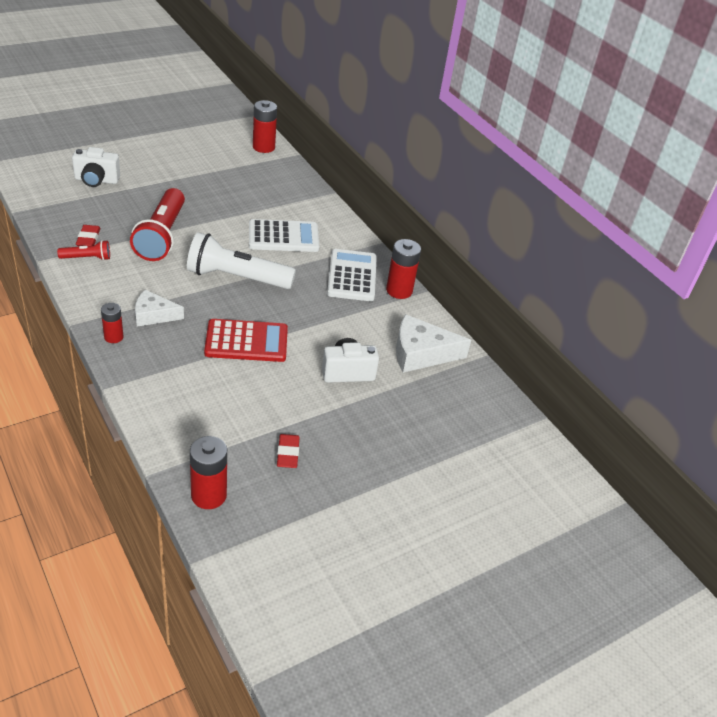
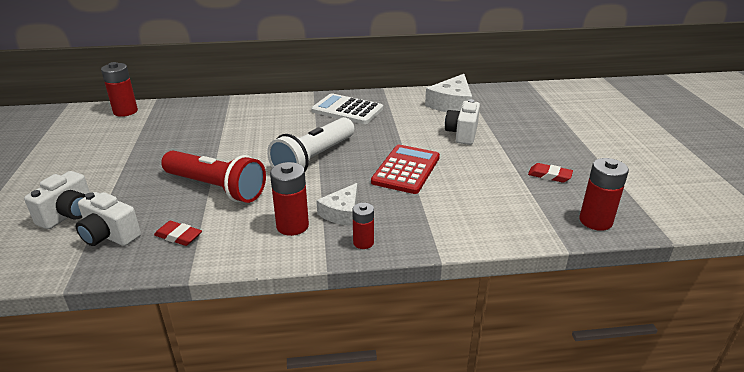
camera: 60 degrees left, 10 degrees down
(78, 208) = (109, 236): none -> white camera
(87, 258) = (214, 242): red flashlight -> none
(283, 237) = (272, 127): white calculator -> none
(399, 290) = (377, 97): red battery -> red battery (292, 226)

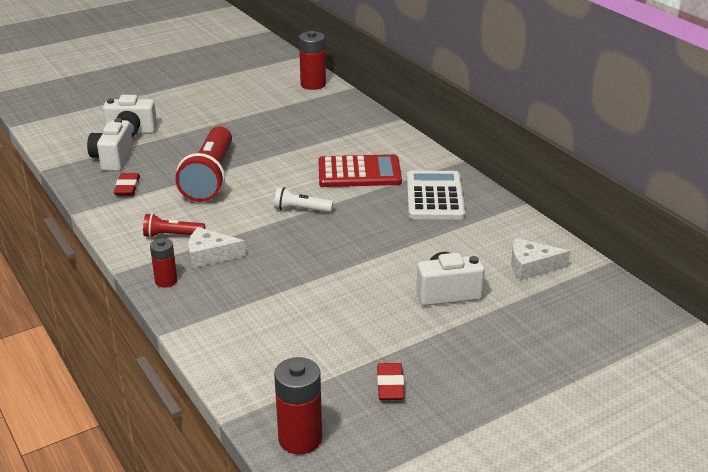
camera: 65 degrees right, 0 degrees up
(292, 226) = (172, 235): red battery -> red flashlight
(314, 159) = (301, 210): white flashlight -> white flashlight, size x0.47
(406, 170) = (322, 272): red calculator -> red calculator (359, 172)
(452, 104) = (531, 266): white cheese -> white cheese, size x0.65

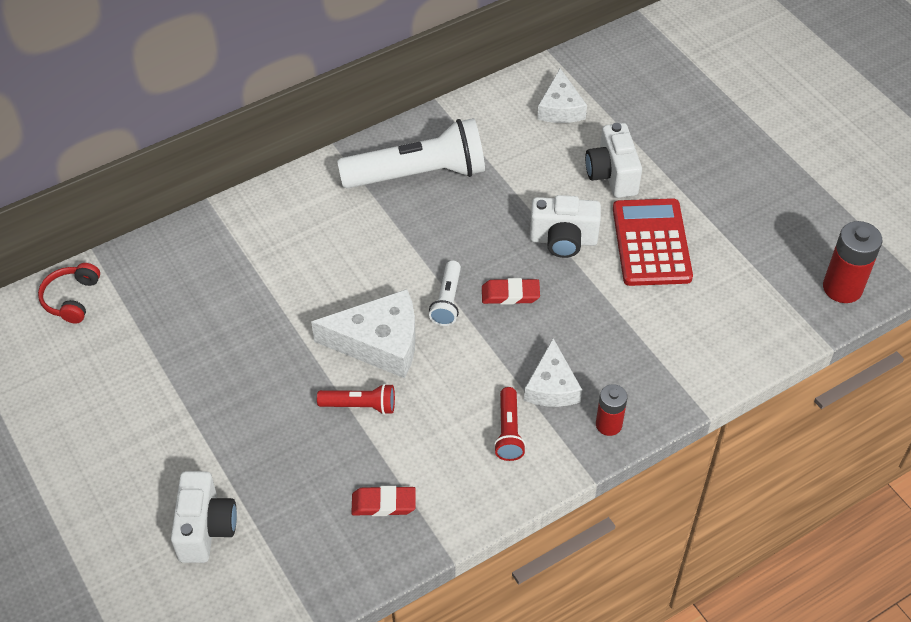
camera: 90 degrees left, 20 degrees up
(113, 159) = (296, 538): white camera -> white camera (563, 240)
(210, 177) = (360, 406): red flashlight -> red flashlight, size x0.47
(264, 183) = (379, 342): none -> white cheese
(313, 84) = (72, 299): red battery -> red headphones
(359, 172) = (356, 244): red calculator -> red calculator (651, 243)
(390, 385) = (760, 223): red eraser -> red eraser (510, 294)
(434, 196) = (418, 174): white calculator -> white flashlight

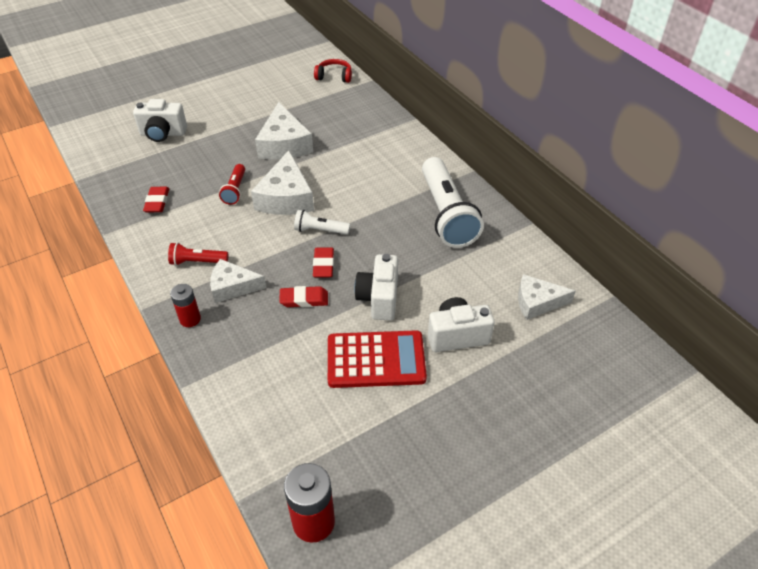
camera: 90 degrees right, 5 degrees down
(254, 354) = (284, 144): none -> white cheese
(569, 311) = (304, 299): none -> red eraser

